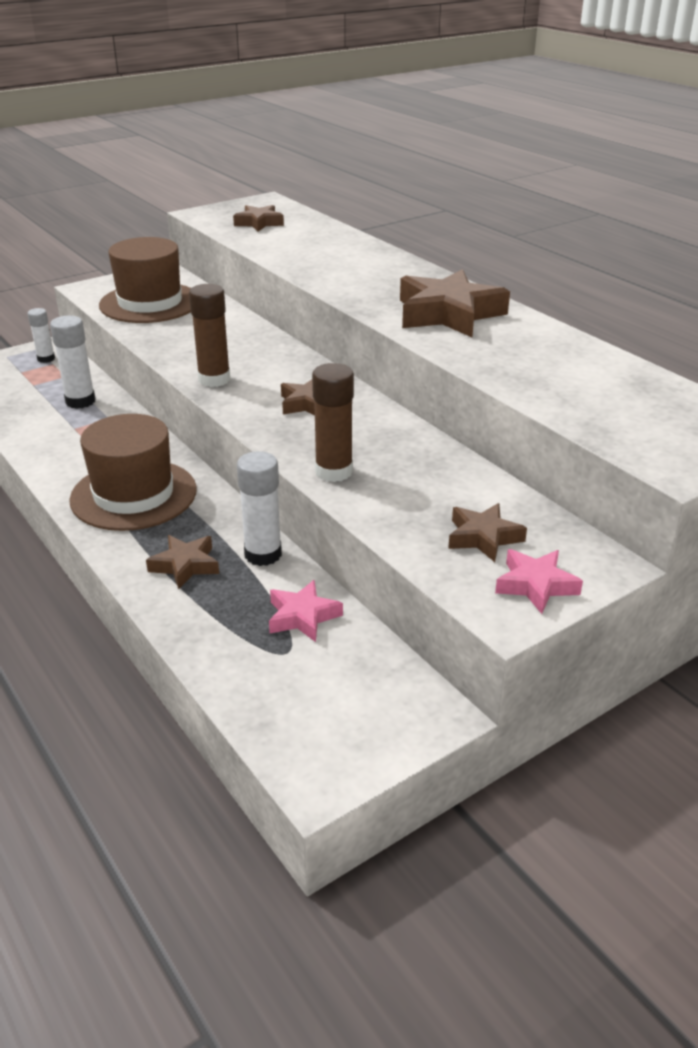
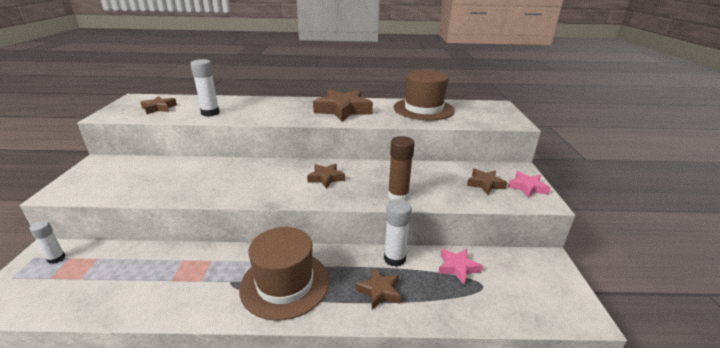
camera: 55 degrees left, 5 degrees down
(80, 401) = (142, 264): white glue stick -> white glue stick (210, 113)
(150, 303) = (129, 179): brown hat -> brown hat (423, 109)
(214, 379) = (259, 193): brown glue stick -> none

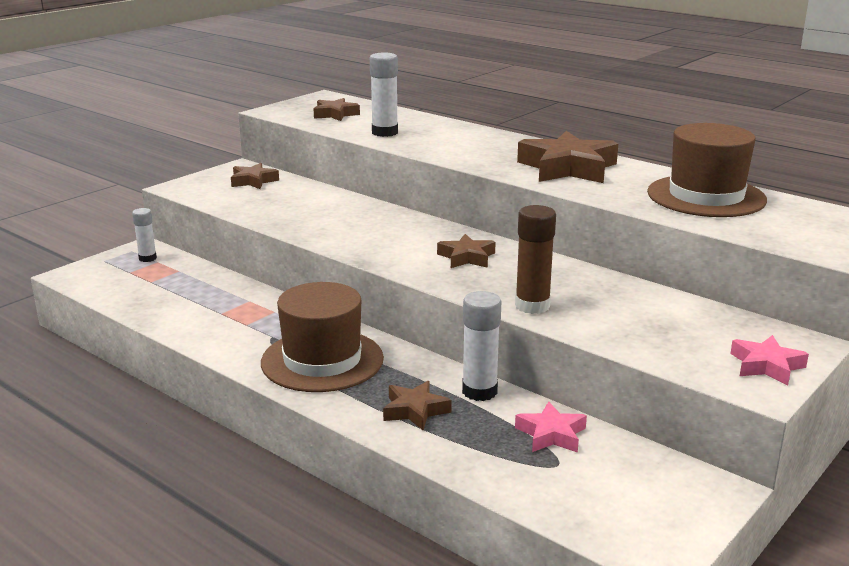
camera: 40 degrees right, 5 degrees down
(485, 184) = (697, 338): brown star -> brown star (253, 181)

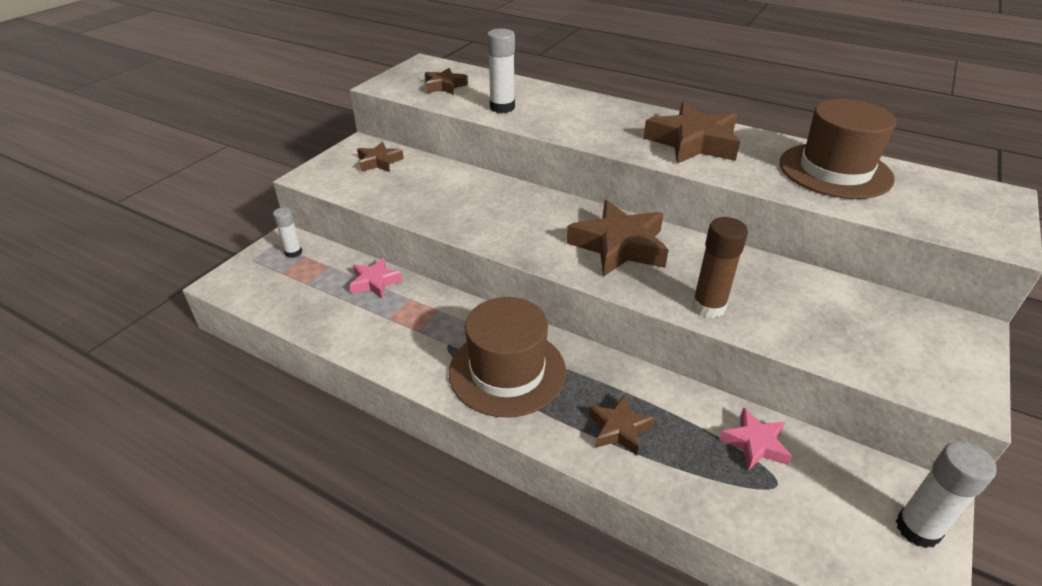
camera: 10 degrees left, 15 degrees up
(467, 257) = (619, 246): brown star -> brown star, size x1.82
(479, 391) = (668, 394): white glue stick -> white glue stick (917, 529)
(766, 366) = (953, 365): pink star -> pink star (375, 282)

